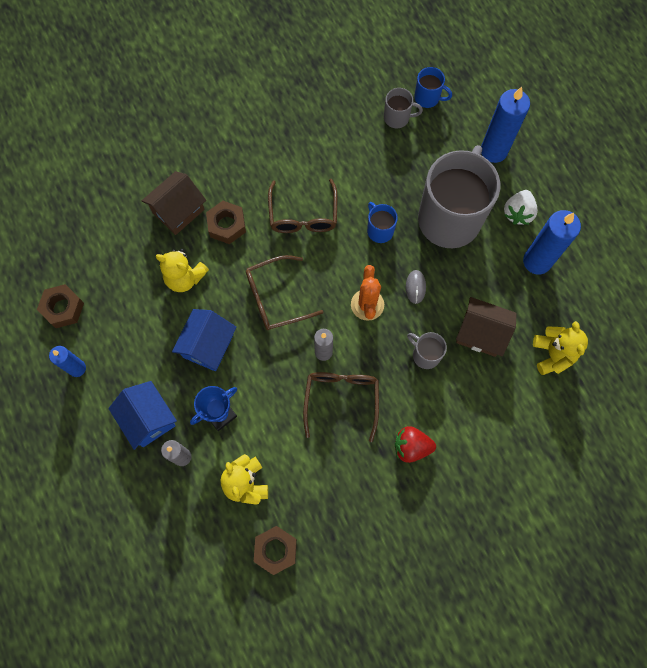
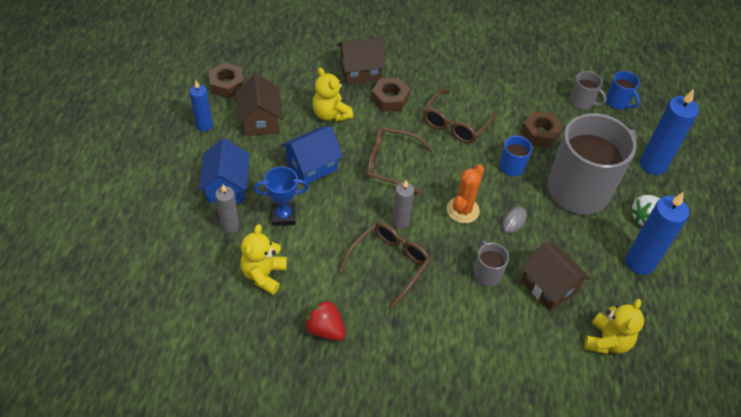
camera: 30 degrees right, 20 degrees down
(125, 328) = (260, 121): none -> brown house
(276, 550) = (247, 338): brown nut -> brown nut (540, 133)
(411, 447) = (423, 334): red strawberry -> red strawberry (325, 329)

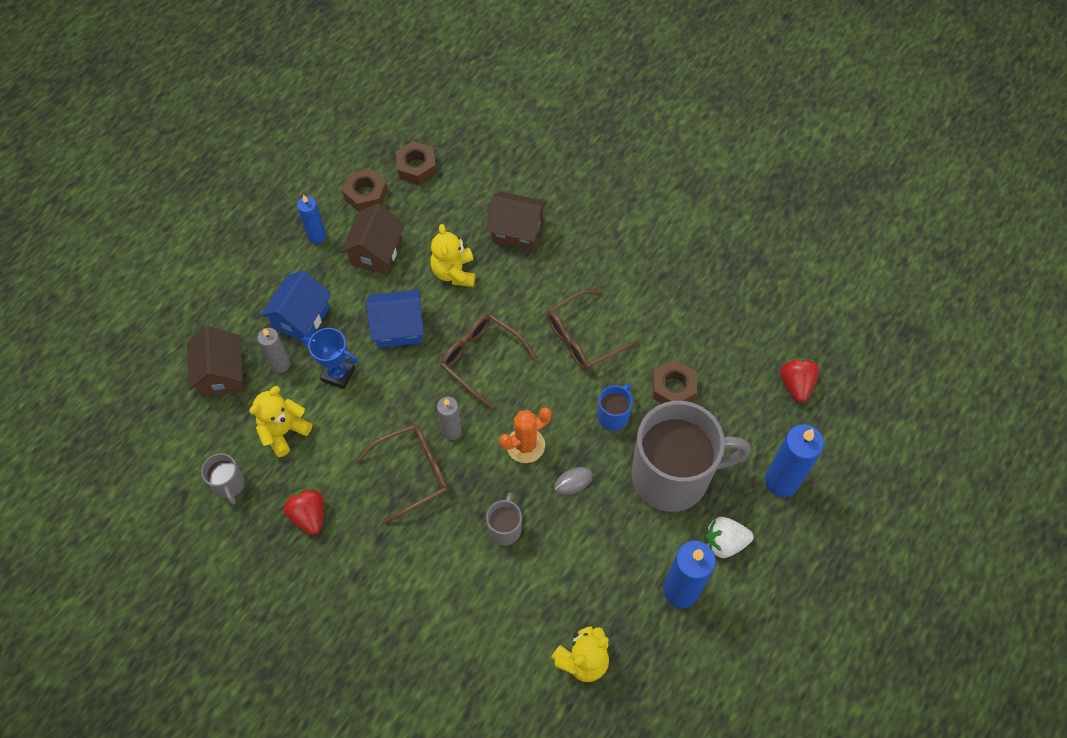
camera: 30 degrees right, 10 degrees up
(390, 99) = (529, 278): brown nut -> brown nut (416, 167)
(549, 286) = (562, 572): brown house -> brown house (222, 374)
(582, 102) = (751, 367): grey mug -> grey mug (229, 485)
(618, 102) = (796, 384): blue mug -> red strawberry

